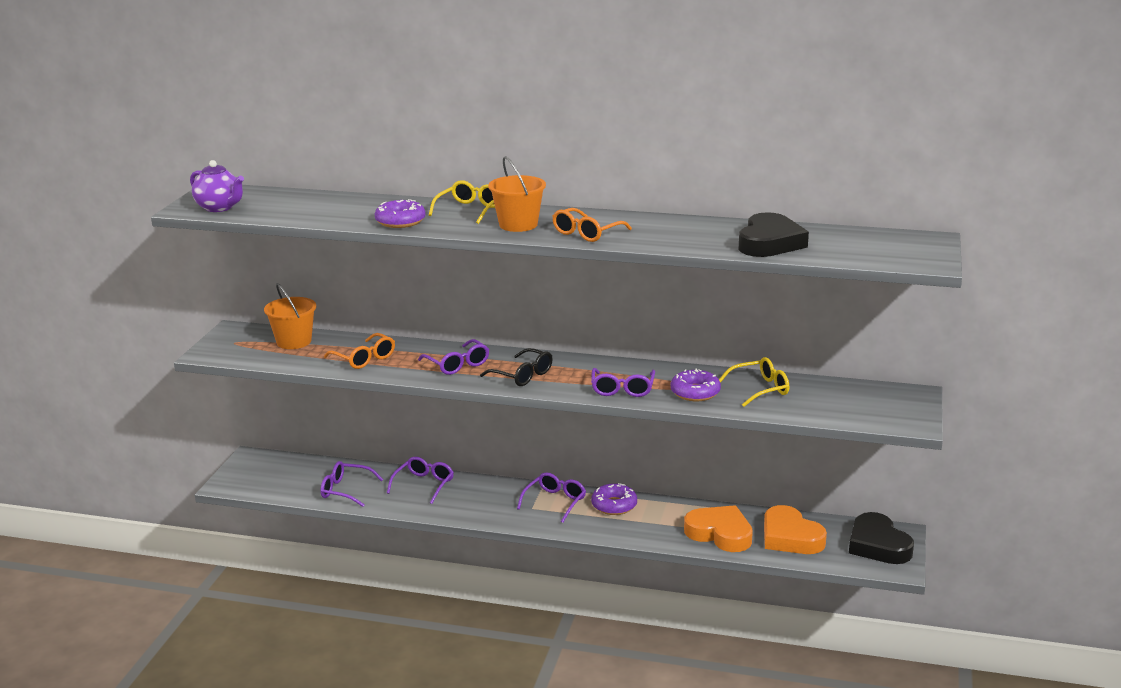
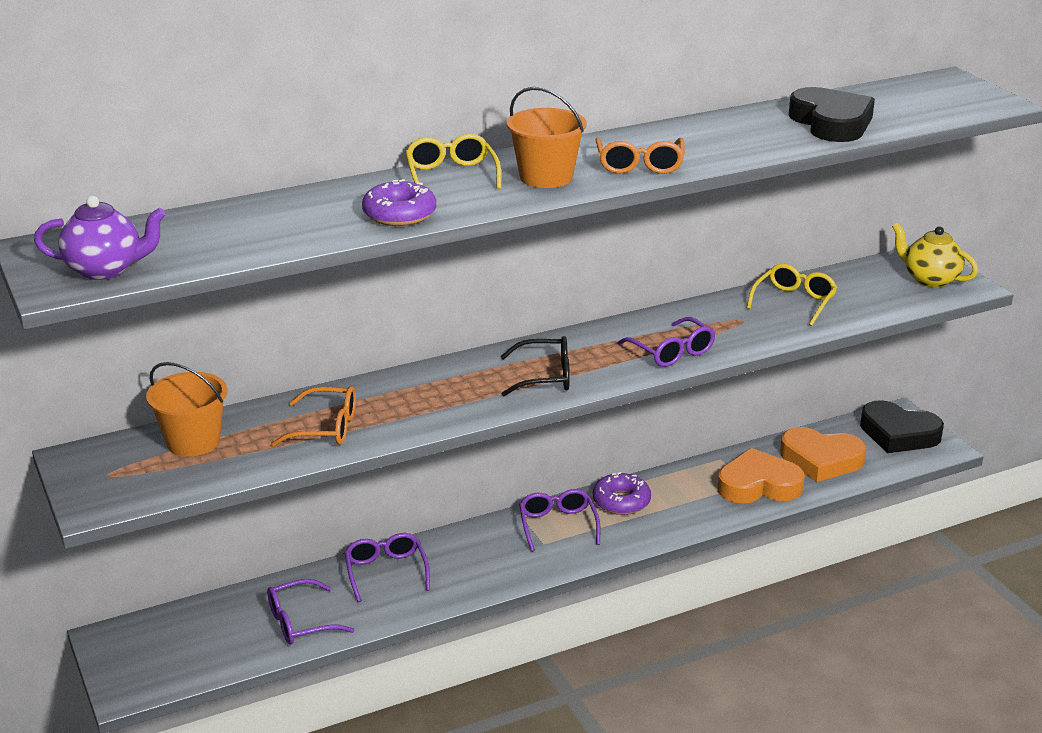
camera: 40 degrees left, 5 degrees up
(457, 364) = (450, 392): purple glasses -> none
(695, 392) = (744, 328): purple donut -> none
(891, 409) = (930, 279): none -> yellow teapot

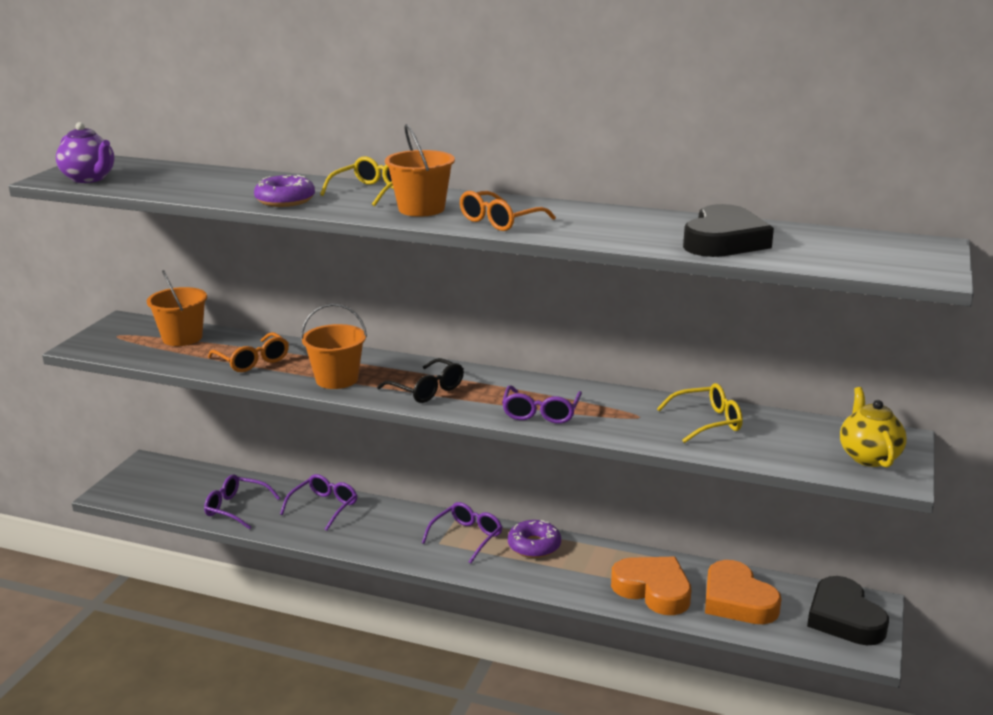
camera: 45 degrees right, 5 degrees down
(447, 406) = (337, 379): none -> orange bucket

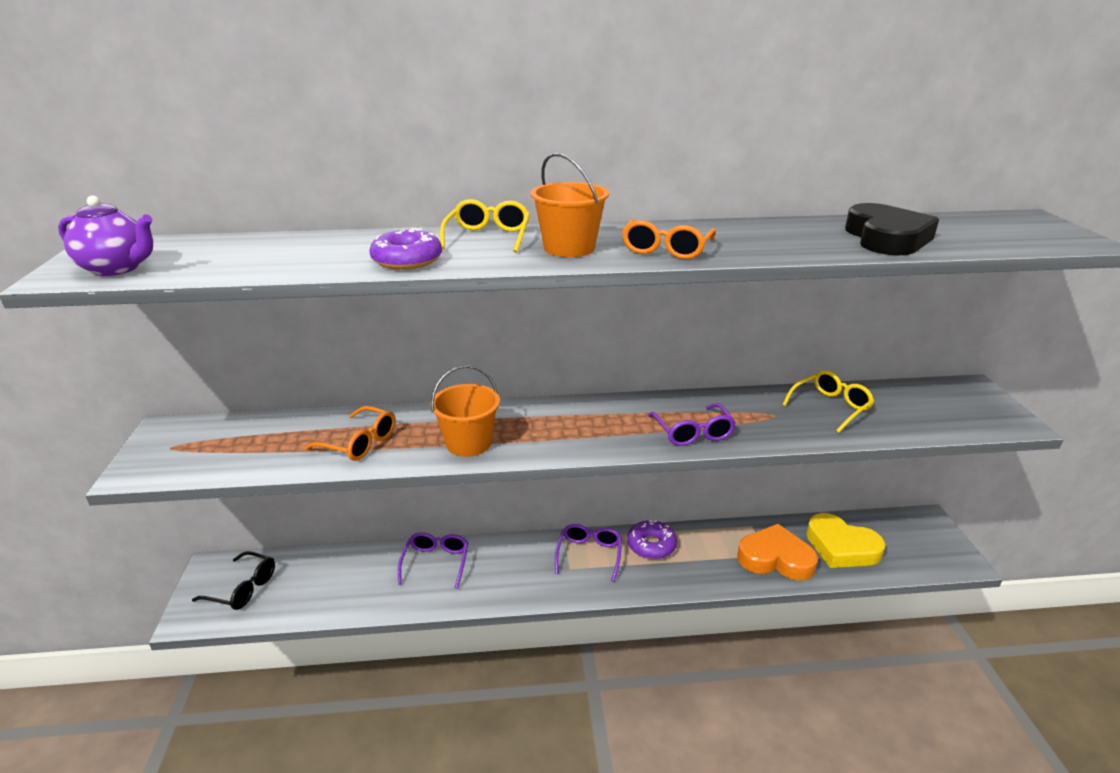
camera: 25 degrees left, 5 degrees up
(182, 338) = (255, 432): orange bucket -> none
(236, 508) = (347, 591): purple glasses -> none
(426, 390) = (567, 433): black glasses -> black glasses (242, 588)
(737, 600) = (841, 547): orange heart -> yellow heart
(844, 618) = (922, 538): black heart -> none
(868, 456) = (975, 409): yellow teapot -> none

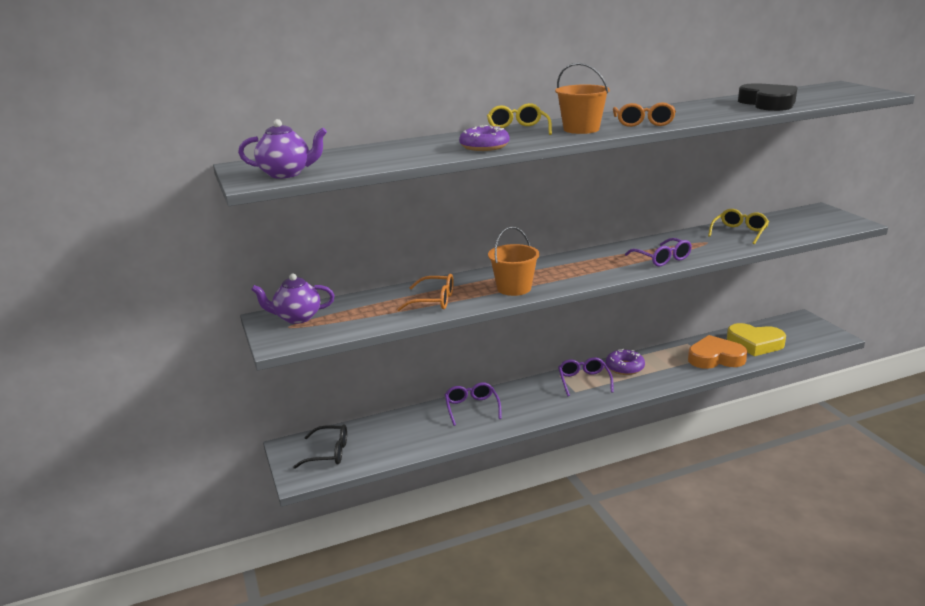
camera: 15 degrees left, 5 degrees down
(192, 435) = (297, 318): none -> purple teapot

